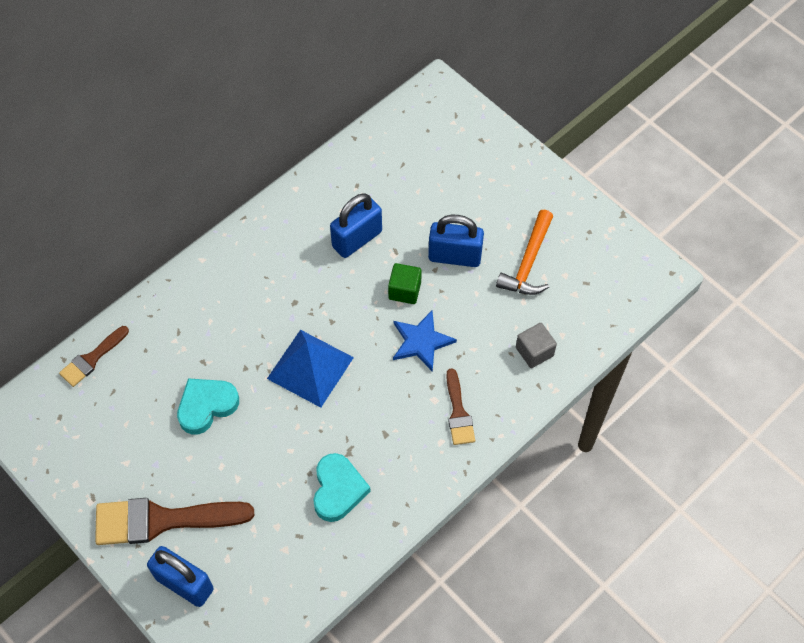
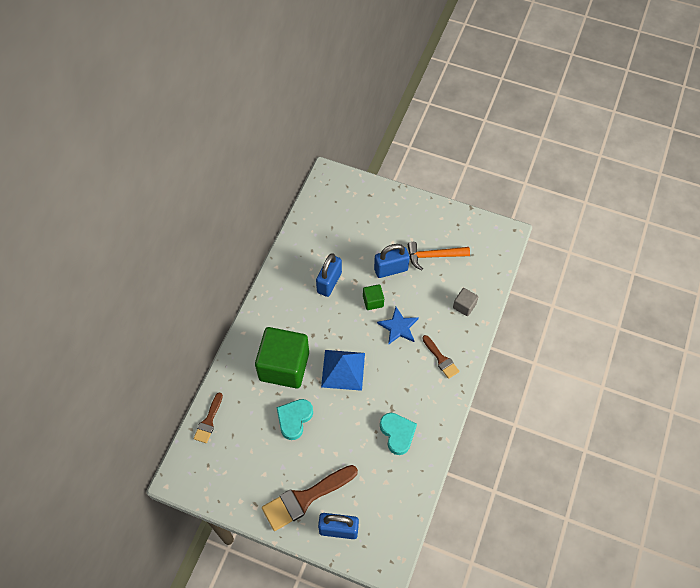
camera: 25 degrees left, 0 degrees up
(232, 328) = (284, 366): none -> green cube
(528, 262) = (434, 256): orange hammer -> orange hammer turned 90 degrees clockwise

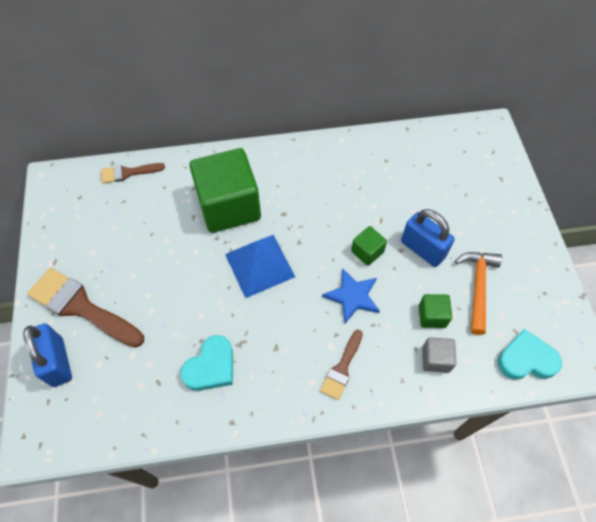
camera: 60 degrees right, 0 degrees up
(294, 419) = (171, 248): turquoise heart -> turquoise heart (526, 359)
(329, 282) = (359, 196): blue padlock -> none
(434, 256) = (478, 287): orange hammer -> orange hammer turned 45 degrees clockwise
(437, 291) = (432, 316): none -> green cube

